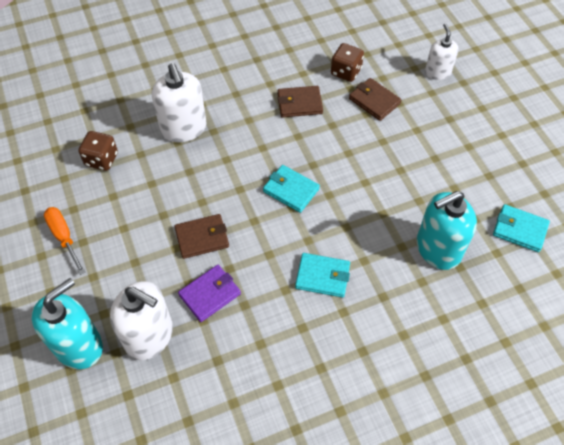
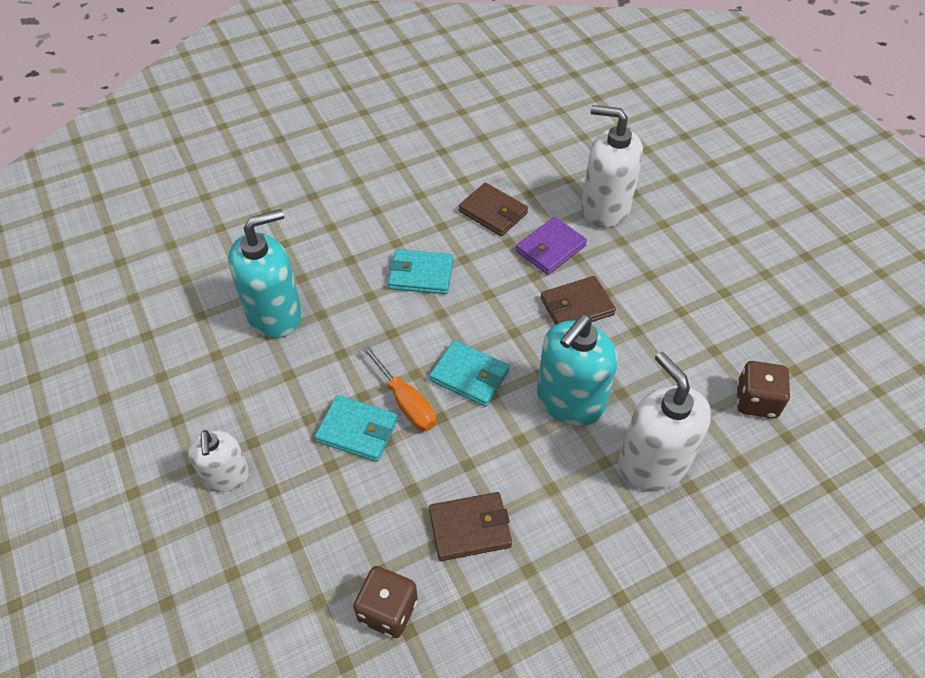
camera: 175 degrees right, 5 degrees down
(64, 237) = (750, 295): orange screwdriver -> orange screwdriver (405, 402)
(79, 345) = (675, 196): turquoise soap dispenser -> turquoise soap dispenser (570, 401)
(374, 101) = (338, 544): brown wallet -> brown wallet (493, 212)
(437, 72) = (210, 624): white soap dispenser -> white soap dispenser (226, 476)
(519, 230) = (159, 345): turquoise wallet -> turquoise wallet (357, 430)

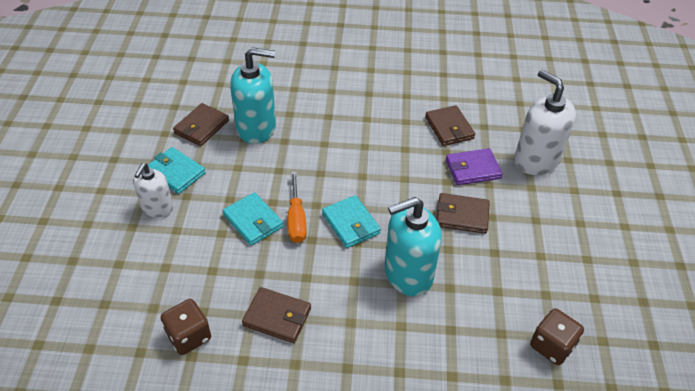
camera: 30 degrees right, 5 degrees down
(204, 345) = (201, 127): none -> brown wallet
(421, 274) = (367, 146): turquoise wallet -> turquoise wallet (176, 172)
(653, 463) = (436, 345): white soap dispenser -> none

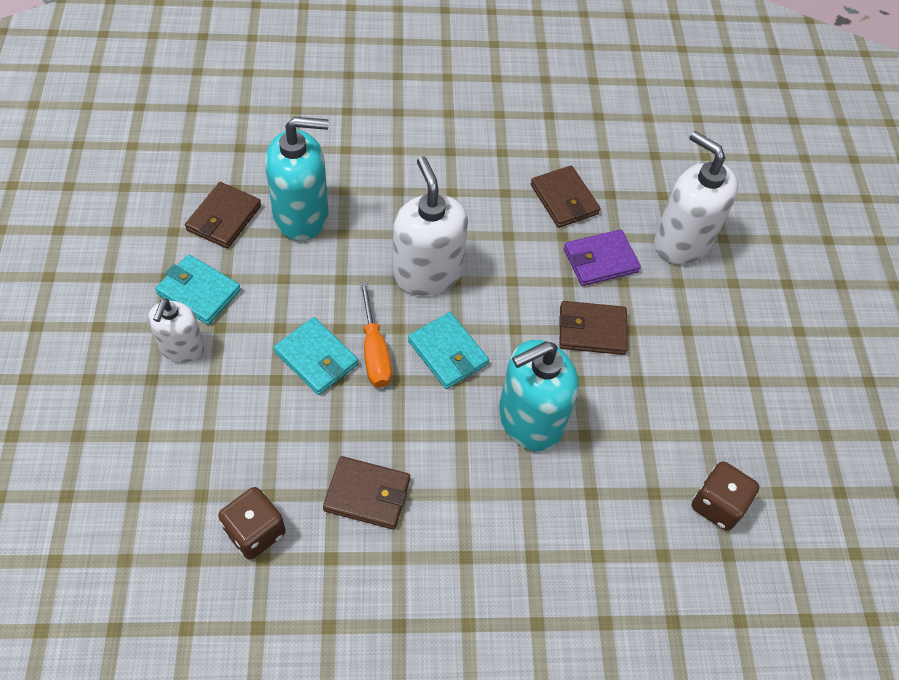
camera: 10 degrees left, 10 degrees up
(342, 170) = (427, 273): none -> white soap dispenser

